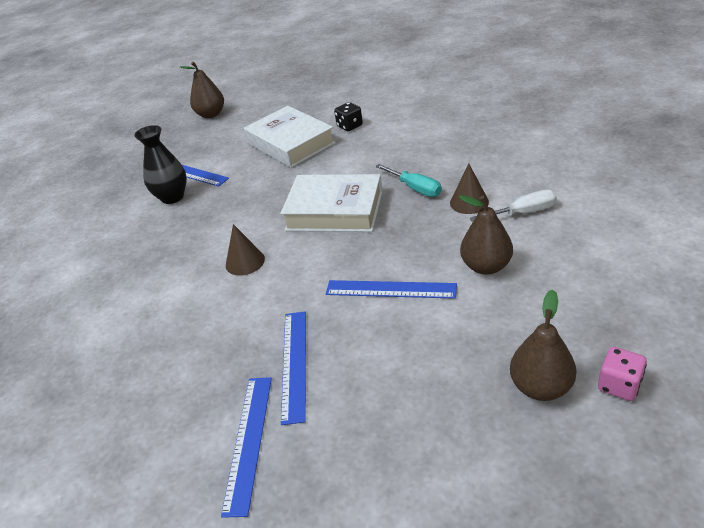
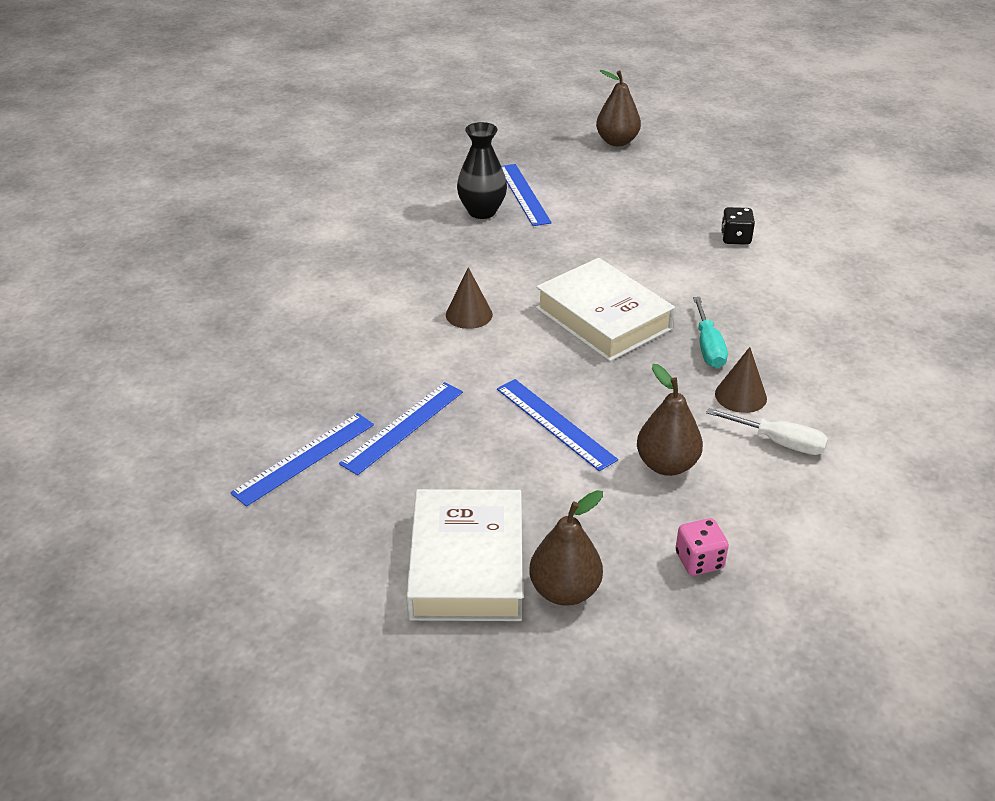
camera: 35 degrees right, 0 degrees up
(291, 143) = (653, 222): white book -> white book (467, 564)
(619, 385) = (631, 641): pink dice -> pink dice (699, 561)

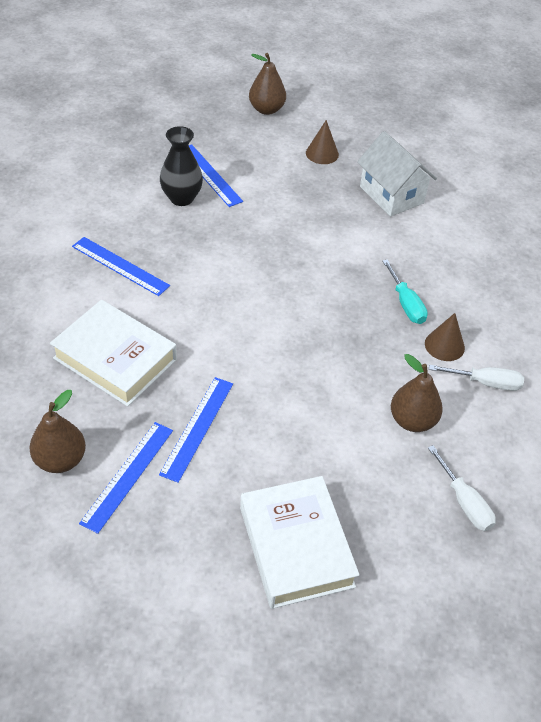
camera: 20 degrees left, 10 degrees up
(469, 314) = (209, 305): brown cone -> brown cone (322, 153)
(555, 423) = (316, 399): blue ruler -> blue ruler (120, 266)
(565, 591) = (377, 552): brown pear -> brown pear (60, 460)
(603, 318) = (317, 291): white book -> white book (115, 359)
(699, 561) = (464, 502): pink dice -> white screwdriver
(735, 238) = (391, 195): black dice -> white house

